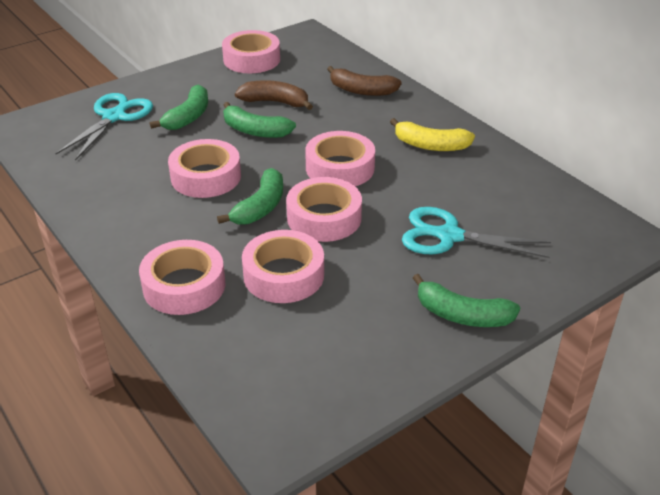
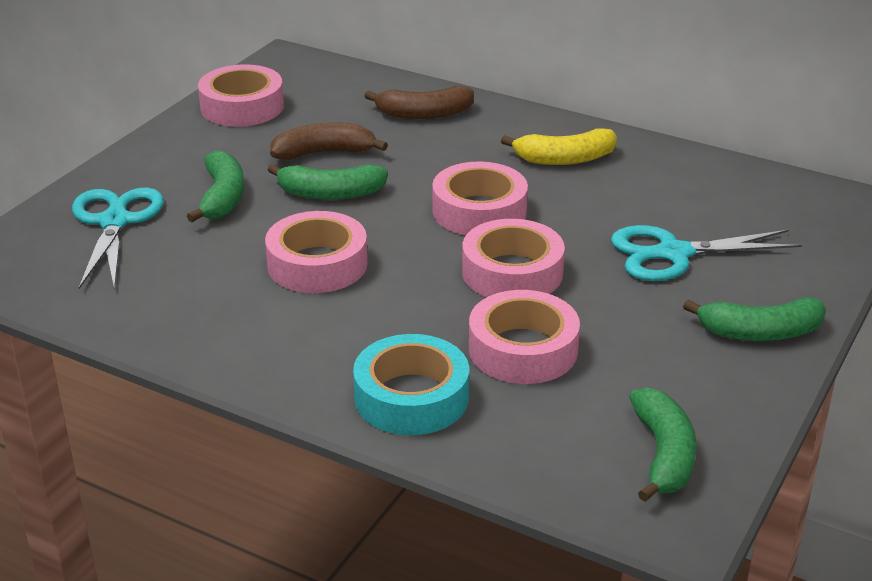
camera: 25 degrees left, 5 degrees down
(184, 286) = (411, 397): pink tape -> turquoise tape
(260, 207) = (422, 281): green banana -> green banana (663, 455)

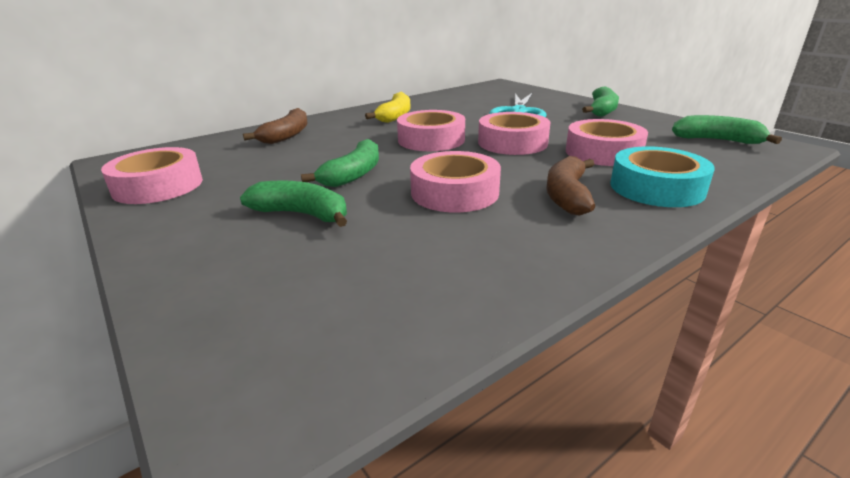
camera: 65 degrees left, 5 degrees down
(115, 222) = (273, 278): turquoise scissors -> none
(324, 153) = (289, 168): brown banana -> brown banana (567, 196)

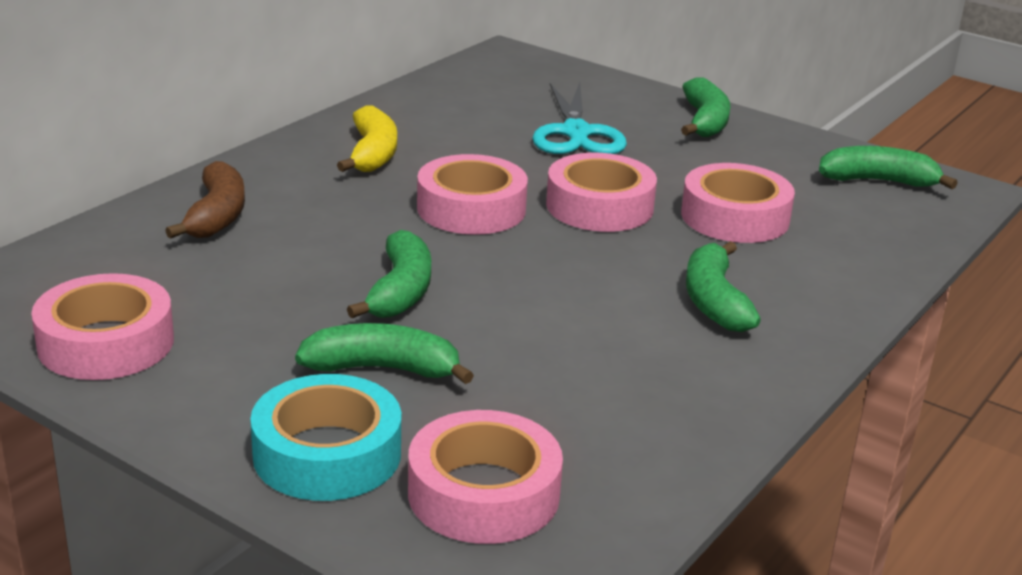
camera: 20 degrees left, 0 degrees up
(454, 192) = (567, 310): pink tape -> pink tape (483, 493)
(567, 196) = (714, 301): brown banana -> green banana
(656, 188) = (818, 277): turquoise tape -> turquoise tape (327, 454)

